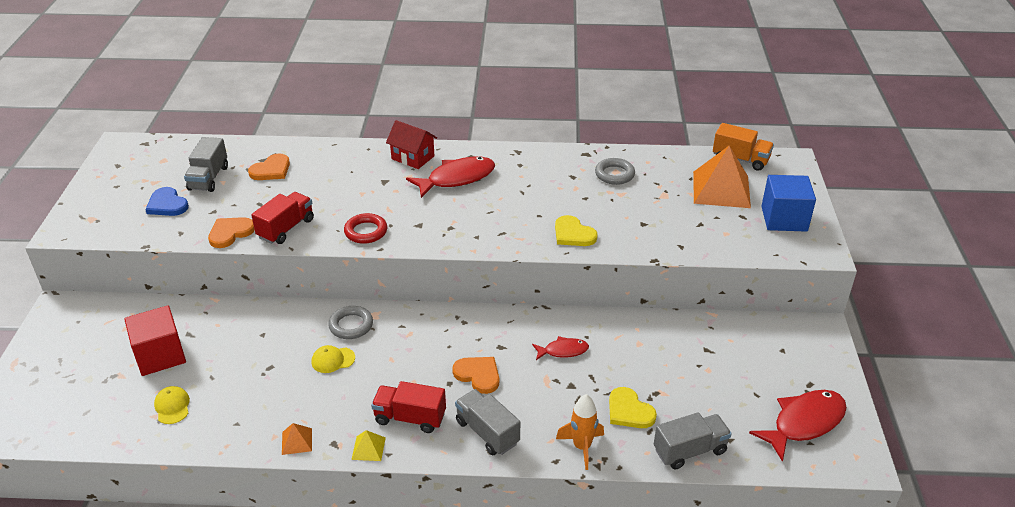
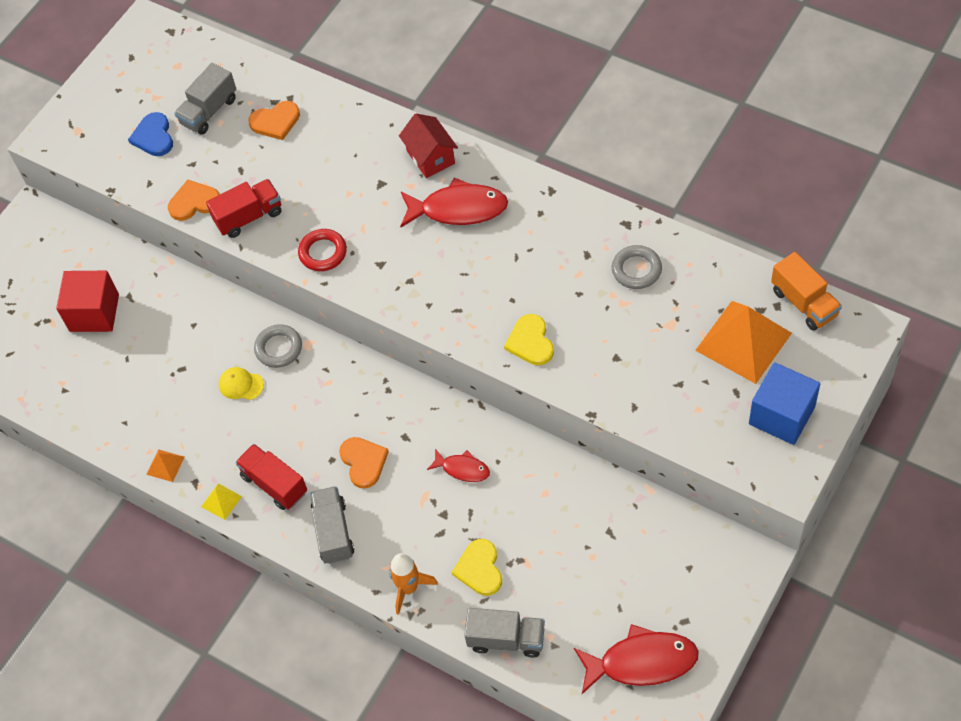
camera: 35 degrees right, 20 degrees up
(172, 406) = (80, 379): yellow cap -> none

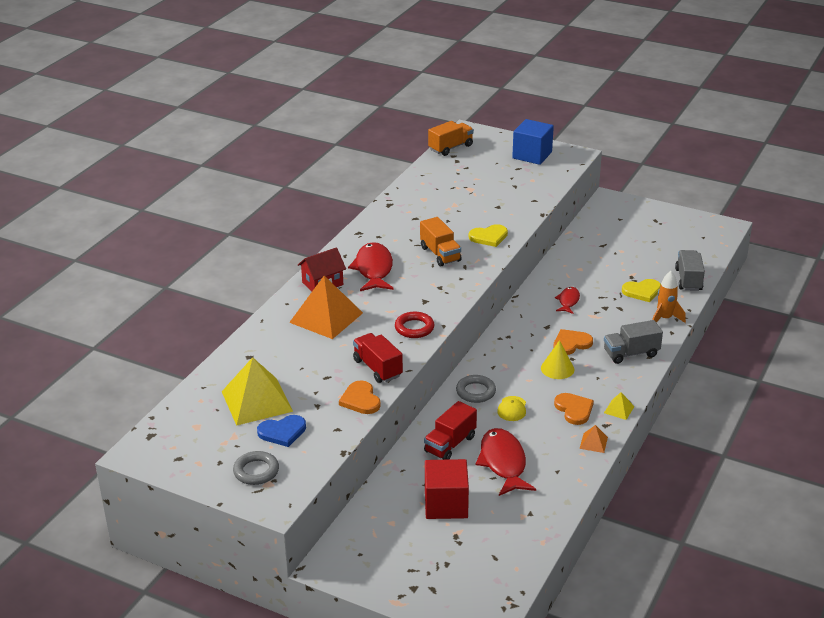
camera: 100 degrees left, 25 degrees down
(209, 111) = (257, 401): grey truck -> yellow pyramid
(274, 484) = (598, 384): red truck -> red truck (450, 444)
(275, 122) = (275, 362): orange heart -> orange heart (574, 410)
(312, 440) = (557, 368): none -> yellow cone
(489, 283) = (440, 254): none -> orange truck
(636, 270) = (427, 200): grey ring -> grey ring (256, 471)
(642, 662) = (686, 233): red fish -> red fish (503, 463)
(743, 341) = (481, 166): orange pyramid -> orange pyramid (326, 317)

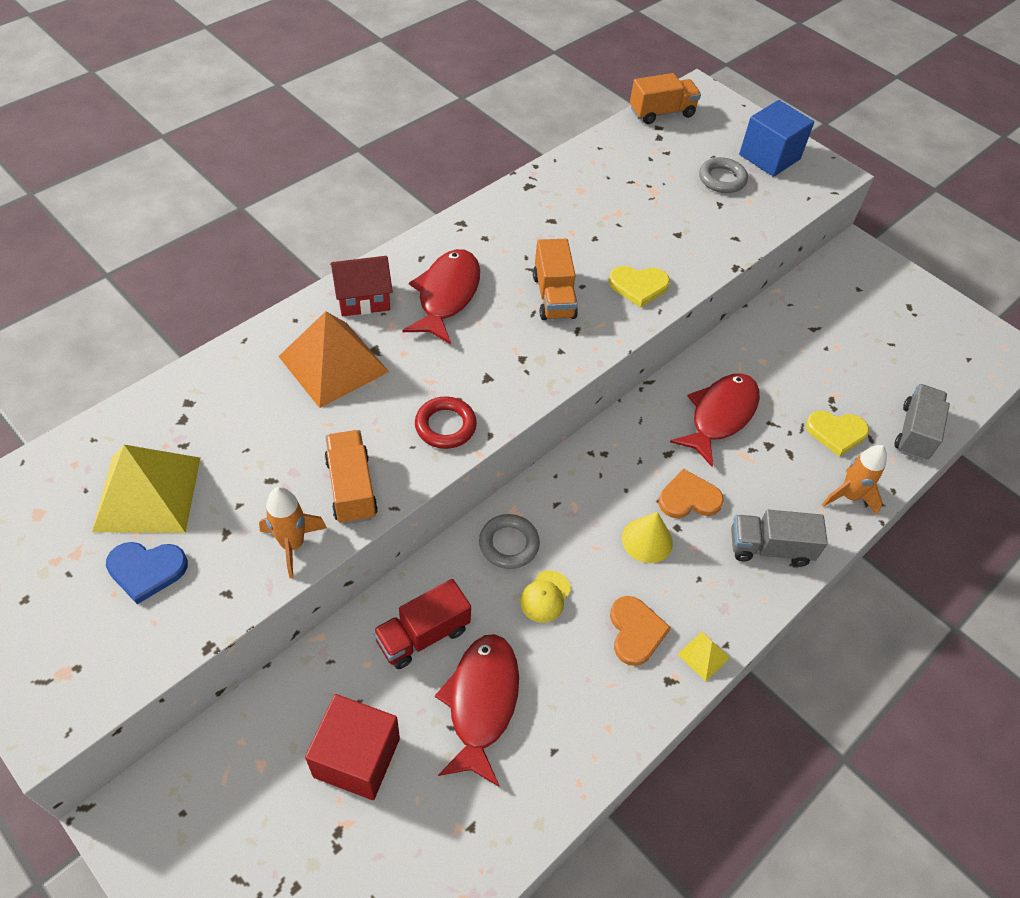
camera: 15 degrees right, 20 degrees up
(256, 471) = (63, 639): grey ring -> grey ring (722, 179)
(360, 400) = (292, 544): orange heart -> orange rocket
(377, 368) = (351, 488): red truck -> orange truck
(568, 301) = (720, 416): red fish -> red fish, size x1.82
(593, 443) = (635, 711): orange pyramid -> none

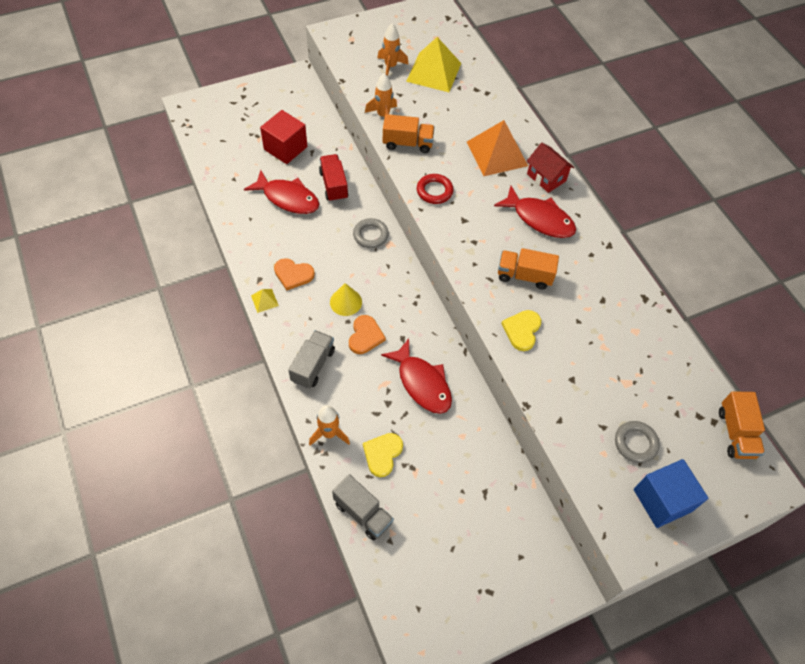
camera: 110 degrees right, 5 degrees up
(146, 570) = (390, 67): blue heart -> orange rocket
(363, 299) = (546, 177): red house -> red house turned 45 degrees counterclockwise
(545, 596) = (332, 241): yellow cap -> none

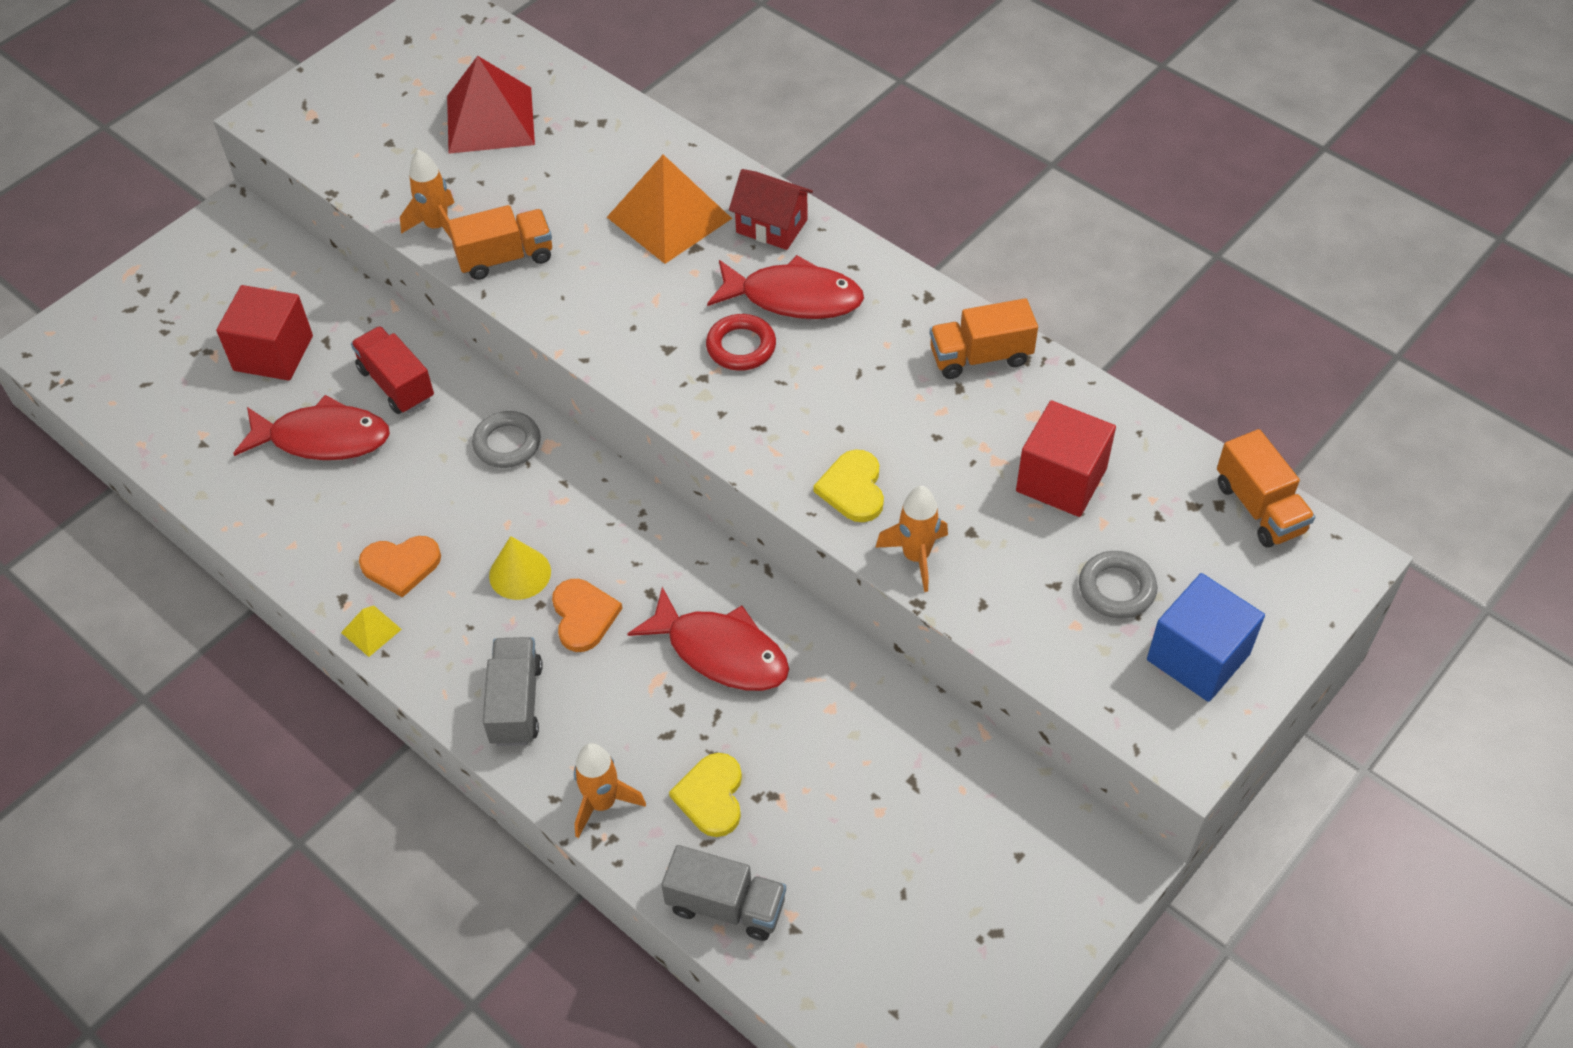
camera: 20 degrees left, 5 degrees down
(390, 67) = (408, 138): orange rocket -> orange rocket (916, 557)
(433, 72) = (490, 120): yellow pyramid -> red pyramid
(434, 191) = (593, 320): red ring -> red ring (741, 347)
(524, 276) = (814, 400): orange truck -> orange truck (980, 356)
(633, 371) = (1061, 480): none -> red cube

